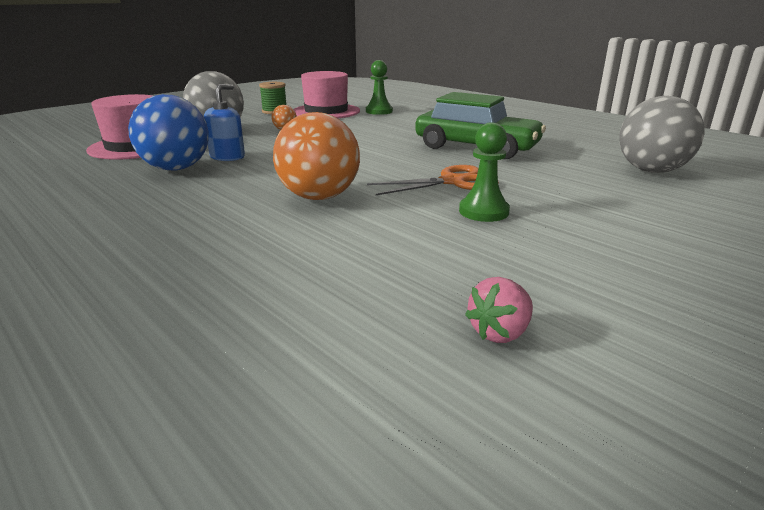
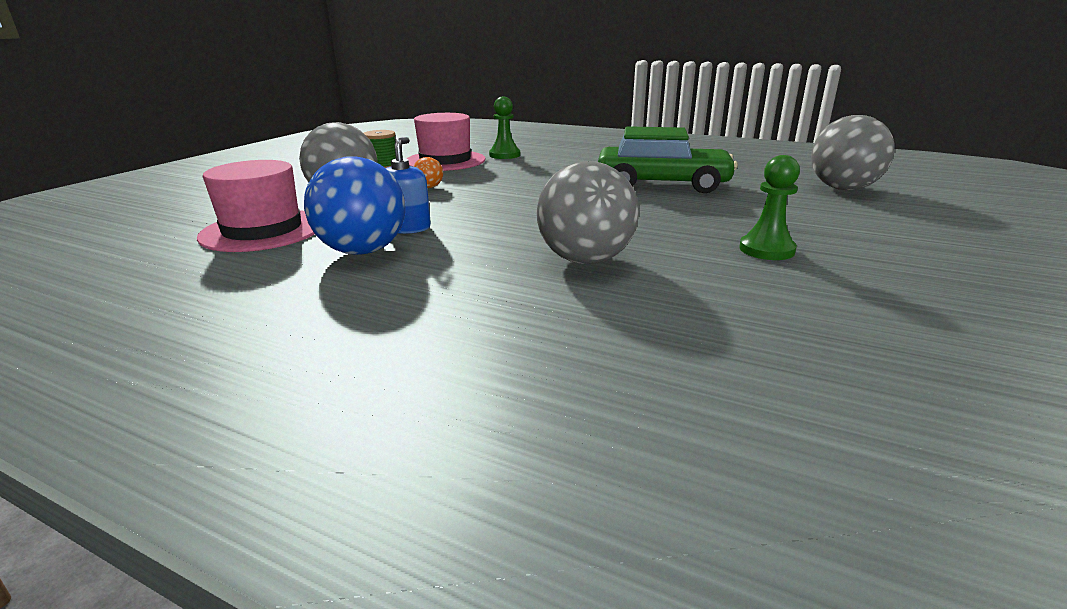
camera: 20 degrees left, 0 degrees up
(319, 197) = (585, 260): orange ball -> grey ball
(453, 182) = (693, 223): orange scissors -> none
(500, 332) = (958, 368): pink strawberry -> none

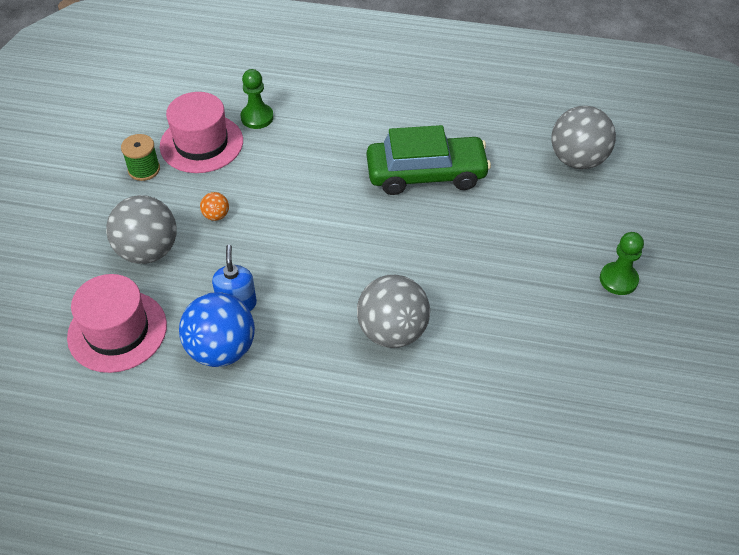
camera: 15 degrees left, 25 degrees up
(766, 250) = (516, 290): green pawn -> green pawn (618, 280)

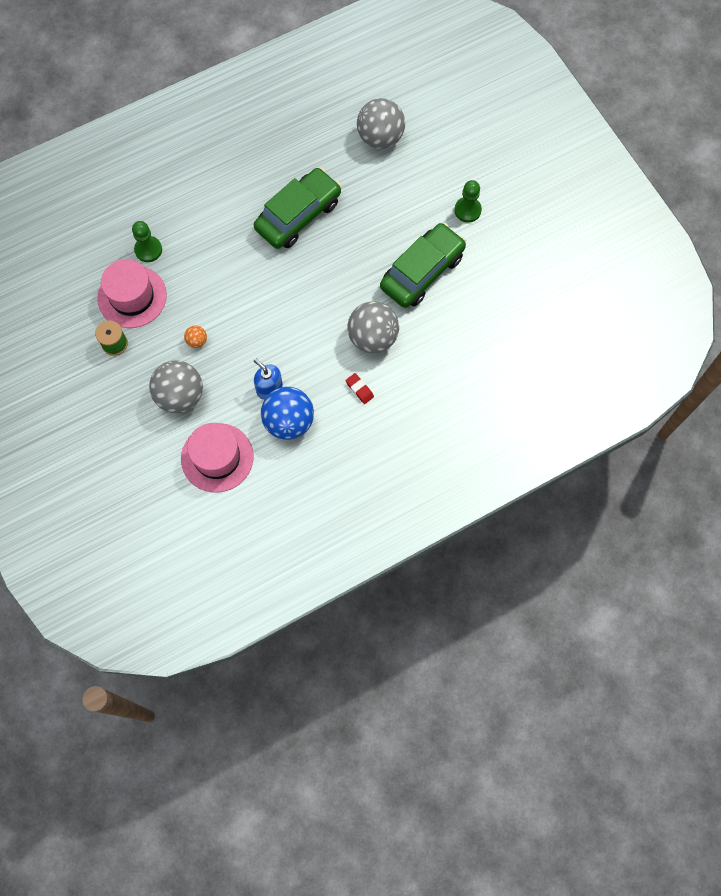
camera: 40 degrees left, 20 degrees up
(327, 372) = (359, 389): none -> red eraser
(510, 305) = (422, 272): none -> green car

